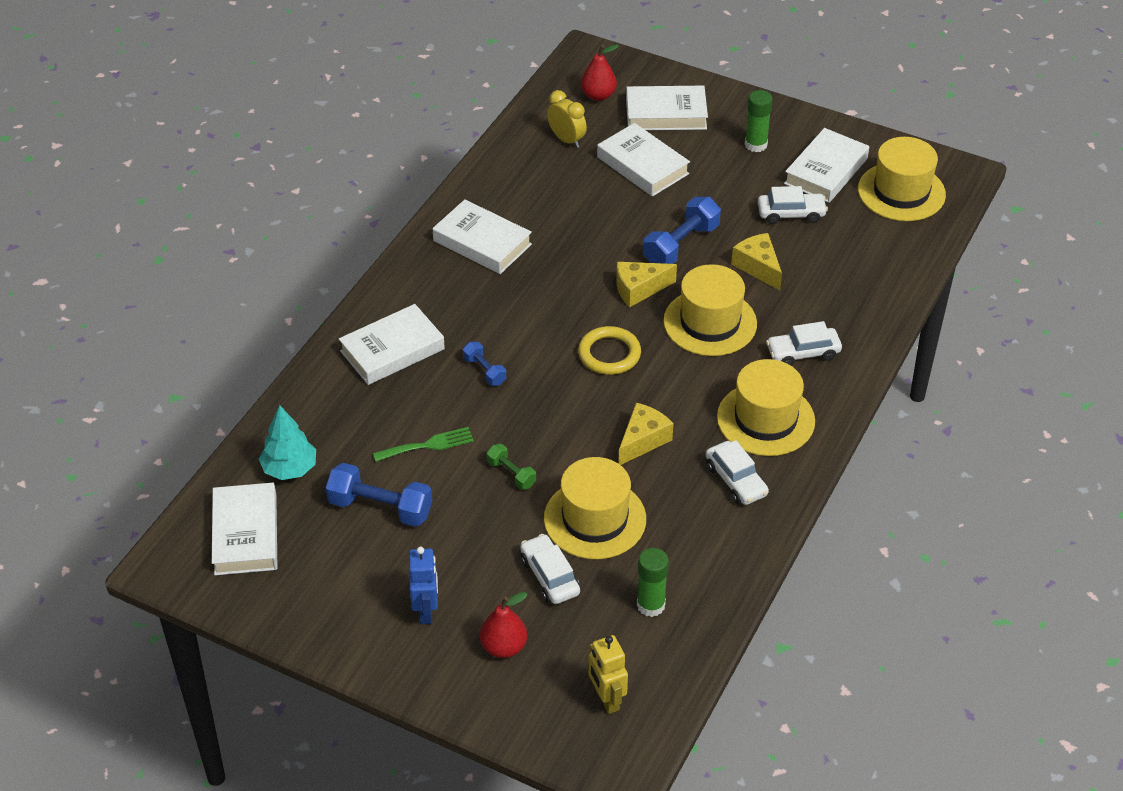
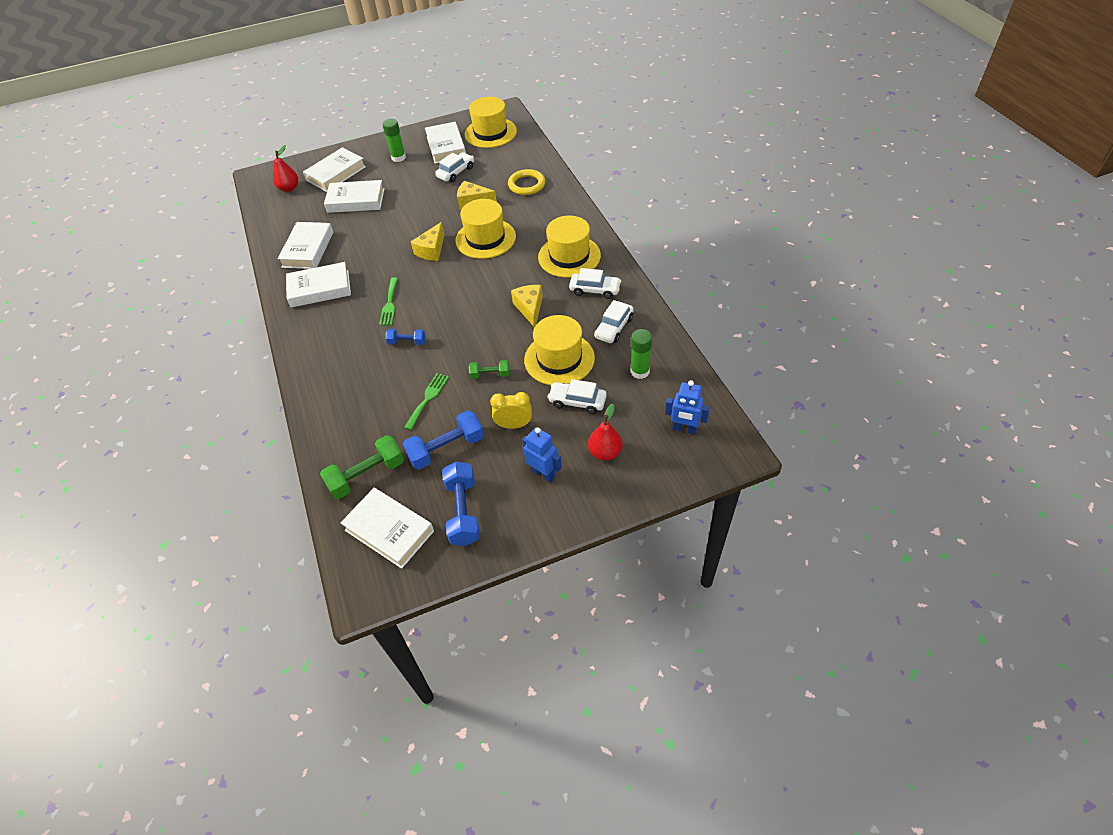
camera: 45 degrees left, 5 degrees up
(289, 469) = (367, 475): turquoise tree -> green dumbbell
(392, 350) = (342, 372): white book -> white book (308, 249)
(521, 316) = (389, 304): none -> green fork
(566, 140) = (300, 216): yellow clock -> yellow clock (514, 425)
(606, 699) = (684, 429): yellow robot -> blue robot
(609, 354) = (458, 286): yellow ring -> yellow ring (526, 185)
(681, 245) = (424, 218): blue dumbbell -> blue dumbbell (463, 511)
(803, 353) = (544, 219): white car -> white car (614, 328)

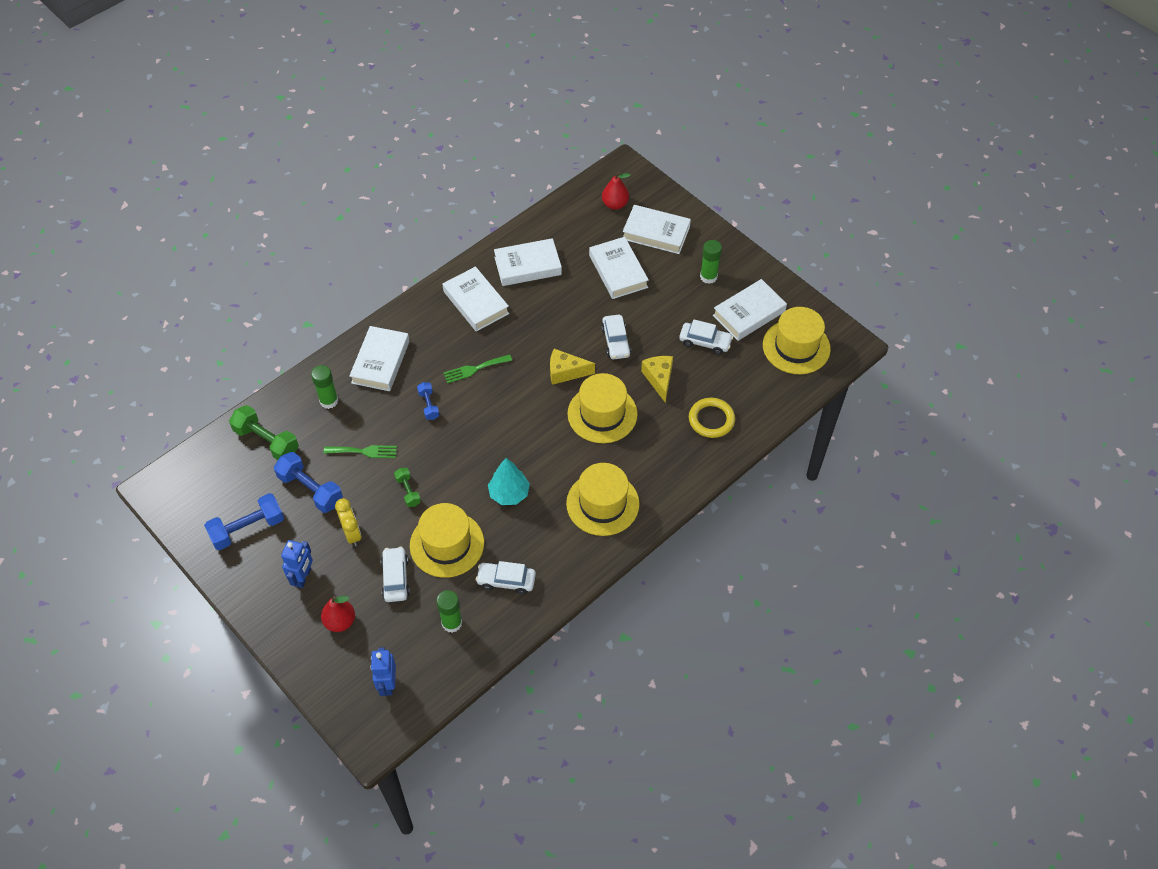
camera: 65 degrees right, 5 degrees up
(352, 415) = (329, 401): none -> green glue stick
(389, 530) = (216, 481): white book -> white book (380, 362)
(529, 308) = (509, 493): yellow cheese -> turquoise tree
(595, 290) = (557, 545): white car -> white car (616, 341)

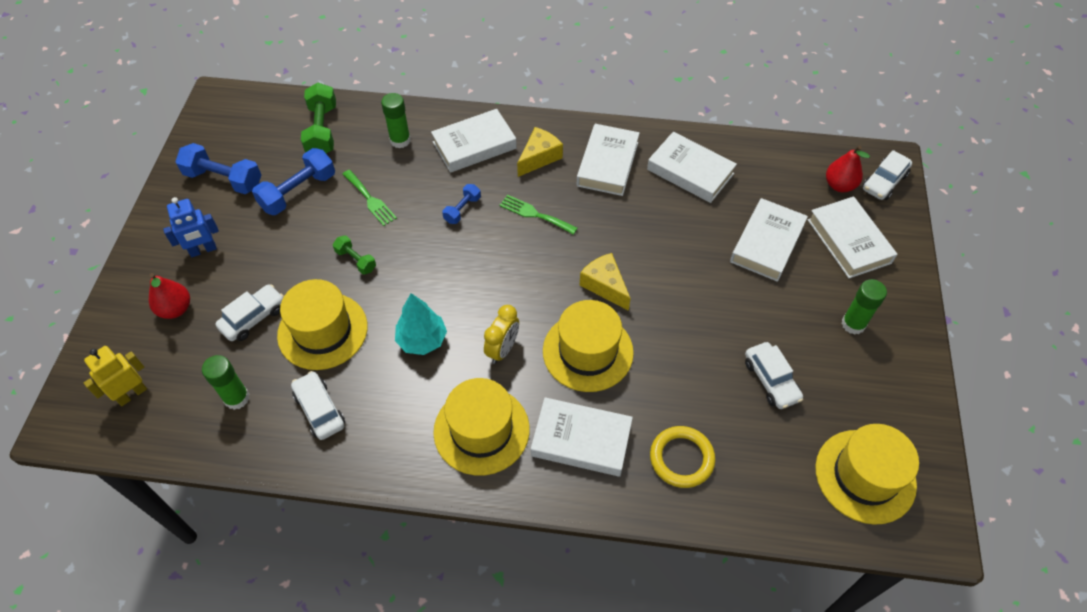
camera: 50 degrees right, 0 degrees up
(310, 489) = (298, 192): blue dumbbell -> blue dumbbell turned 45 degrees clockwise
(352, 534) = (276, 252): yellow clock -> yellow clock (502, 349)
(387, 684) = (132, 394): blue robot -> yellow robot
(408, 491) = (356, 260): green dumbbell -> green dumbbell turned 75 degrees counterclockwise
(616, 341) = (684, 301): white car -> white car (884, 182)
(659, 379) = (680, 371): yellow cheese -> yellow cheese (539, 157)
(749, 313) = (853, 395): white book -> white book (581, 440)

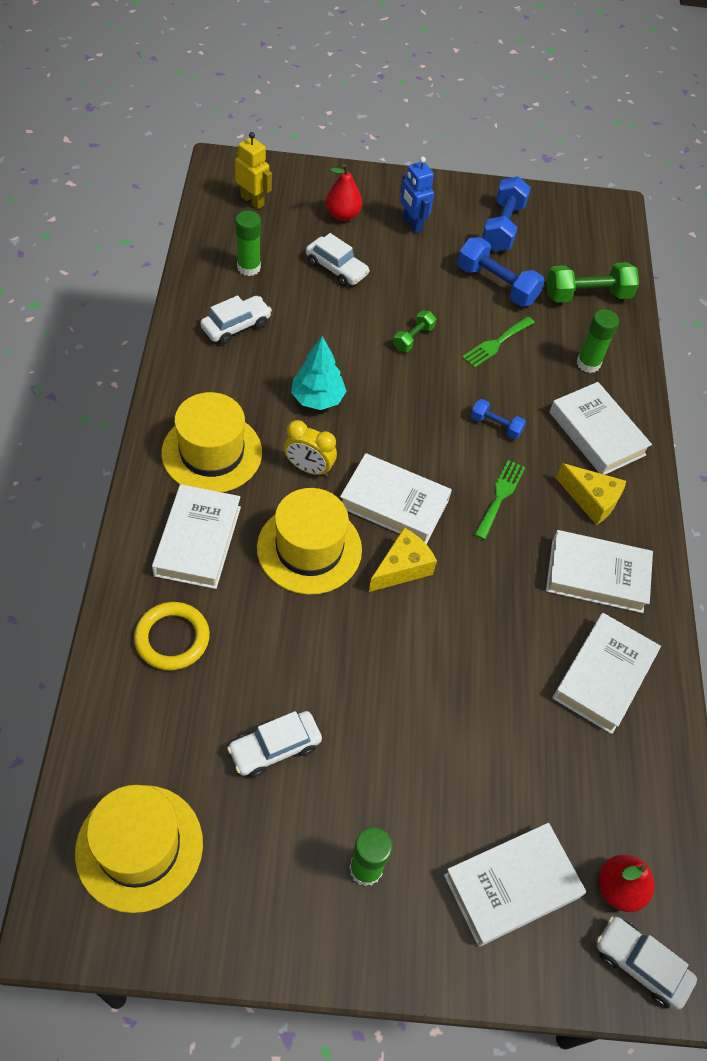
camera: 80 degrees right, 0 degrees up
(322, 331) = (324, 320): yellow hat -> none
(767, 243) = (491, 767): white book -> white book (394, 503)

